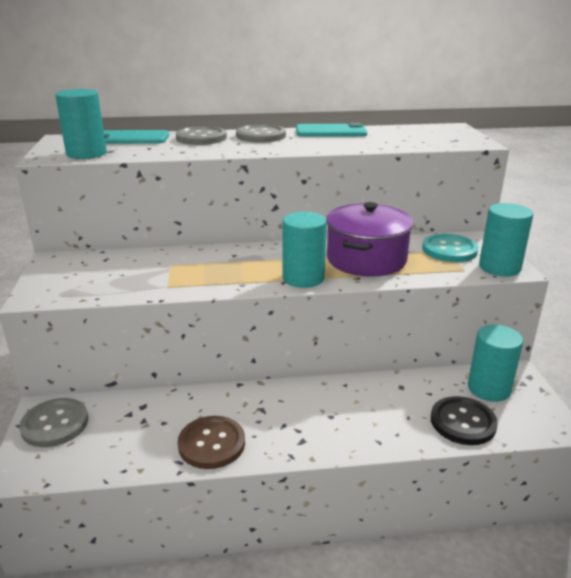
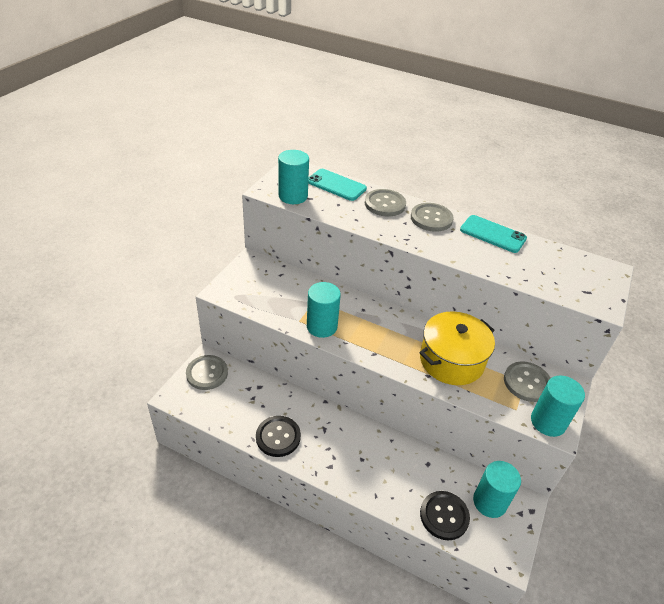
camera: 30 degrees right, 15 degrees up
(211, 444) = (278, 437): brown button -> black button
(303, 278) = (390, 357): turquoise cylinder -> turquoise cylinder (322, 326)
(366, 259) = (451, 360): purple pot -> yellow pot
(449, 250) = (527, 382): turquoise button -> grey button

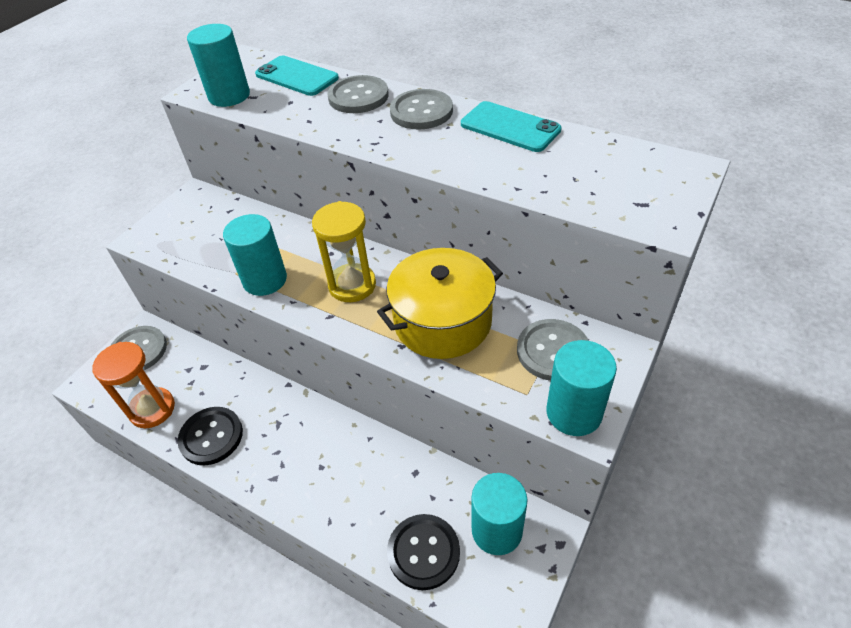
camera: 10 degrees right, 5 degrees up
(229, 416) = (152, 409): none -> orange hourglass
(384, 333) = (352, 285): none -> yellow hourglass

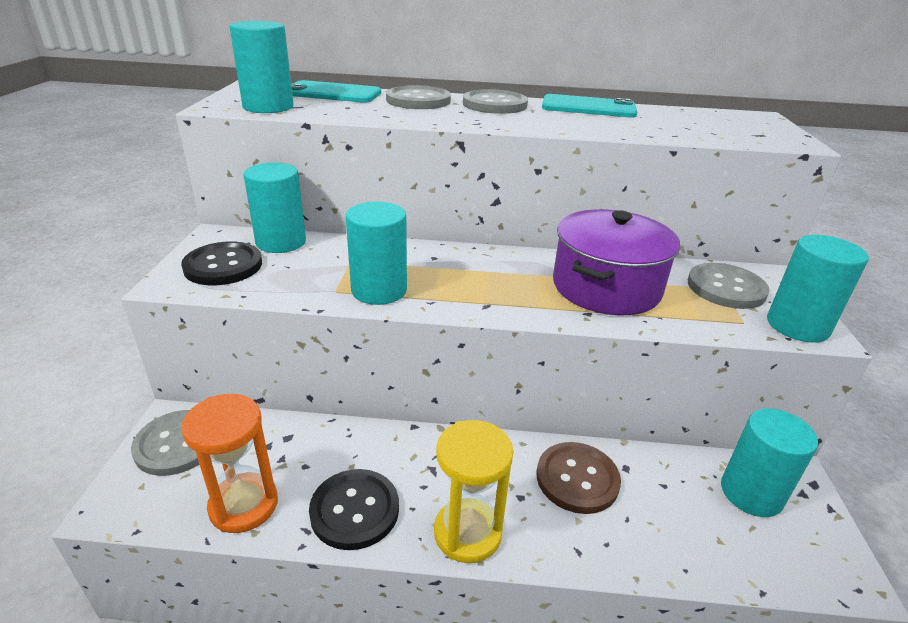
camera: 30 degrees left, 15 degrees down
(232, 211) = (281, 242): none -> turquoise cylinder
(352, 285) = (484, 277): yellow hourglass -> yellow hourglass (467, 533)
(371, 468) = (577, 479): none -> brown button
(423, 552) = (705, 542): black button -> black button (223, 266)
(442, 321) = (606, 287): yellow pot -> purple pot

